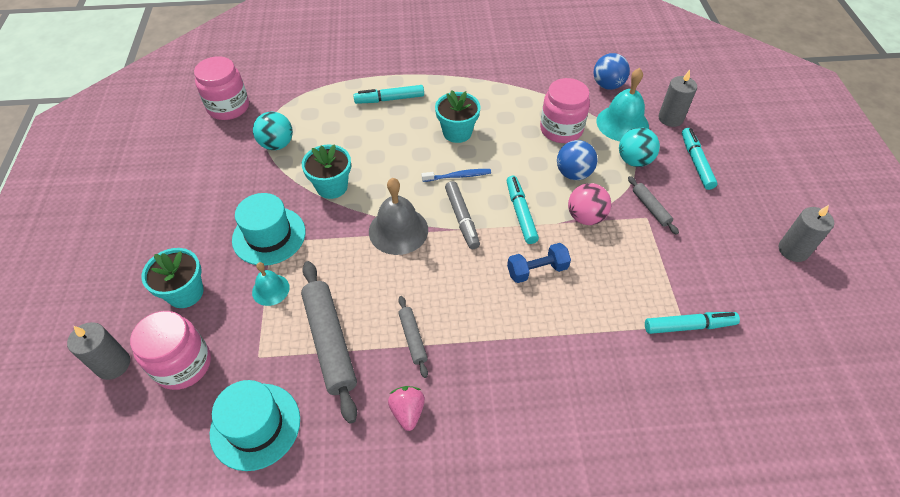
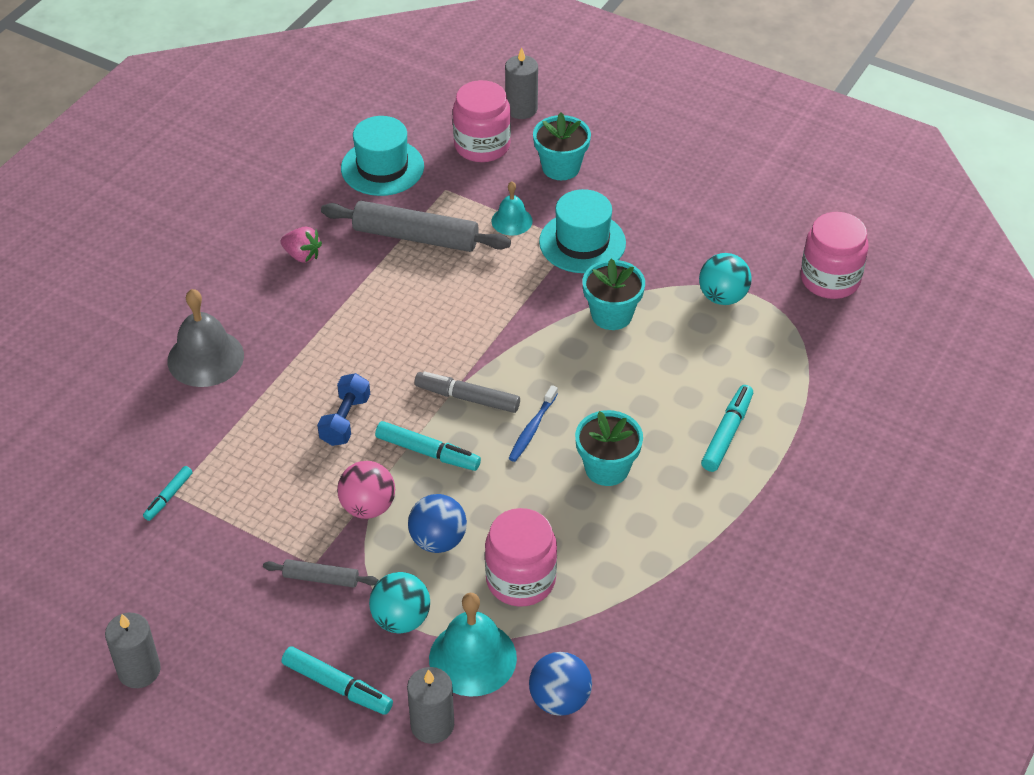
camera: 125 degrees right, 5 degrees down
(398, 230) = (499, 339): grey bell -> grey bell (205, 358)
(412, 338) = (365, 290): grey rolling pin -> none
(688, 326) = (169, 496): turquoise marker -> turquoise marker, size x0.62

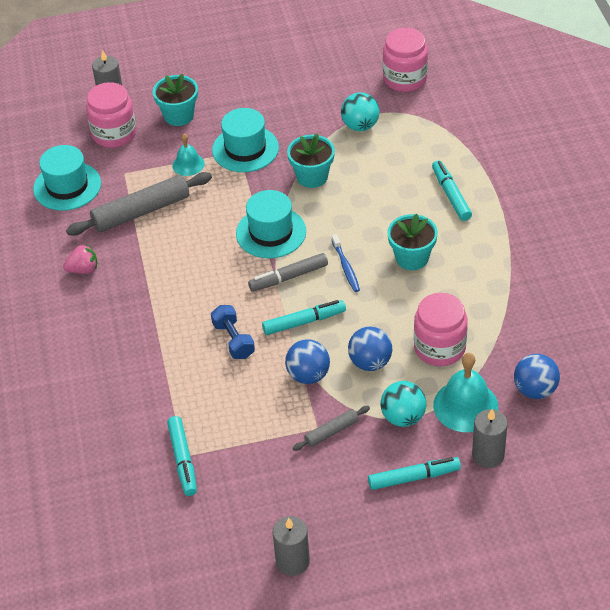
camera: 40 degrees left, 0 degrees up
(169, 496) = (183, 459): turquoise marker -> turquoise marker, size x1.62
(205, 358) = (100, 369): grey bell -> none
(368, 507) = (308, 375): pink ball -> blue ball
(505, 342) = (271, 232): none -> turquoise hat

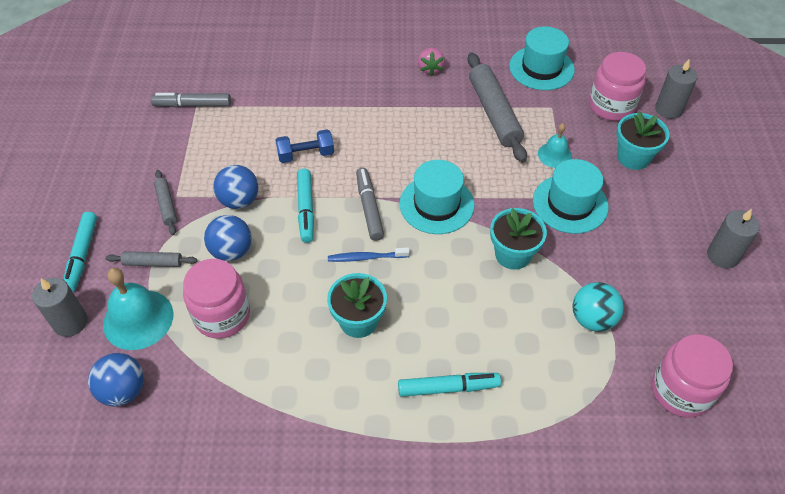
camera: 100 degrees right, 5 degrees up
(183, 459) = (193, 105): turquoise marker -> grey marker
(292, 561) = (55, 156): grey candle -> grey candle (722, 256)
(403, 417) = (153, 263): turquoise ball -> grey rolling pin

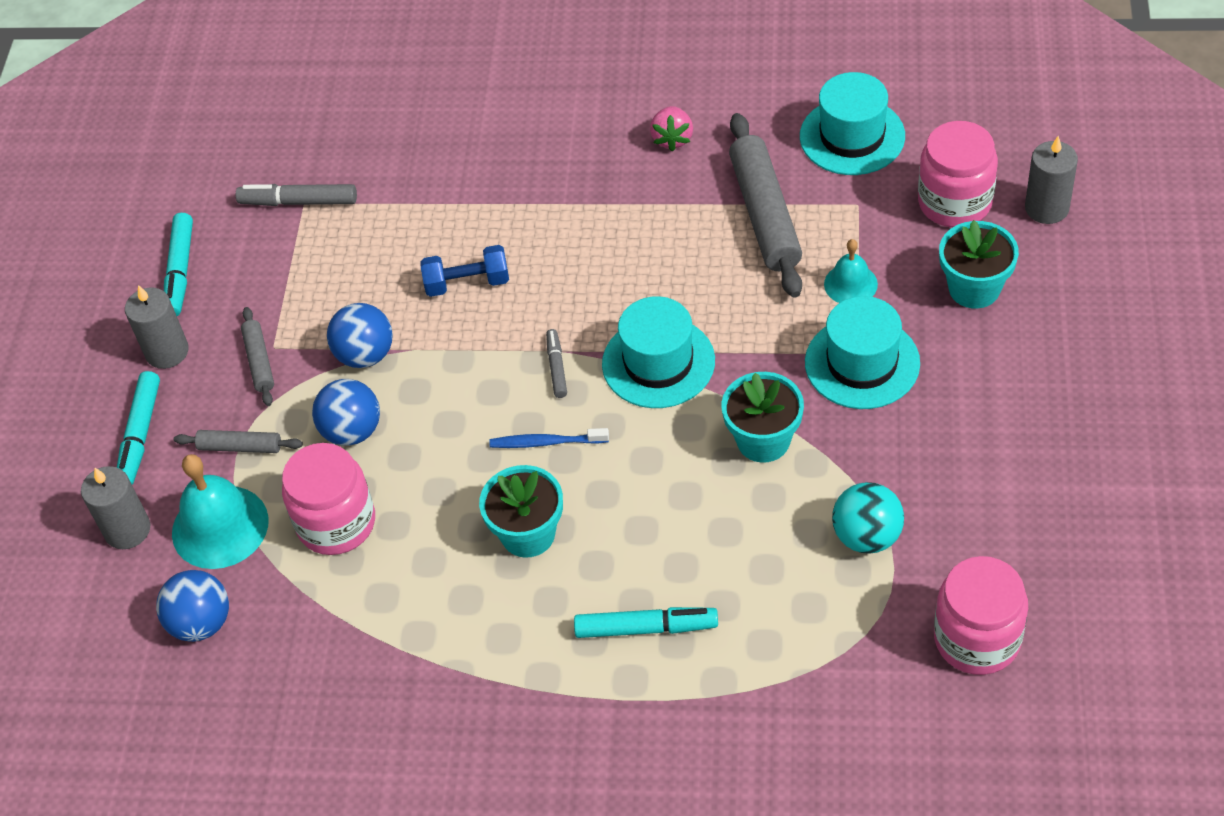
camera: 10 degrees right, 0 degrees up
(306, 209) = (463, 368): turquoise marker -> turquoise marker (180, 271)
(369, 208) = (556, 367): grey marker -> grey marker, size x0.62
(722, 256) = (1082, 445): grey candle -> grey candle (167, 351)

